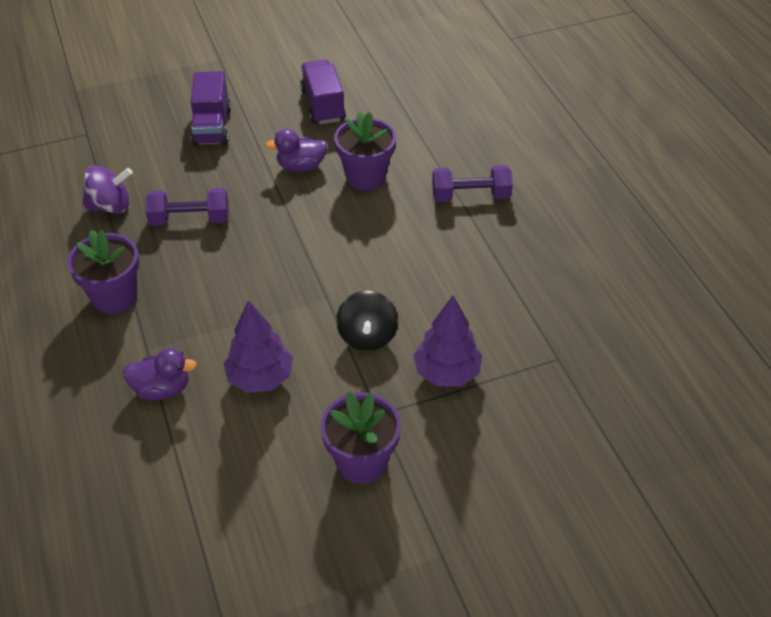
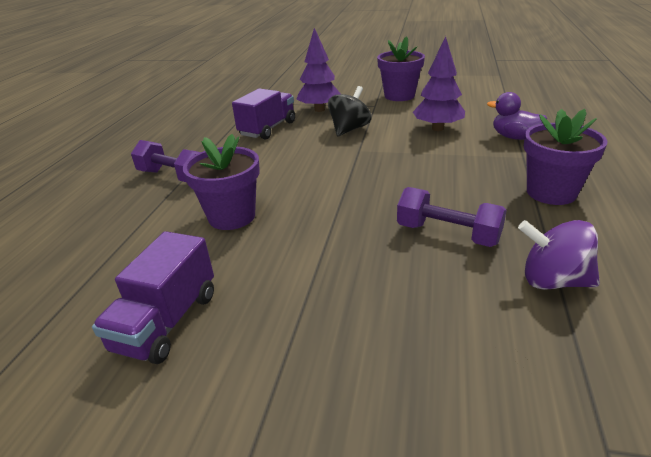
camera: 145 degrees left, 15 degrees down
(212, 127) = (350, 354): purple truck -> purple truck (268, 129)
(301, 166) = (282, 248): purple duck -> none

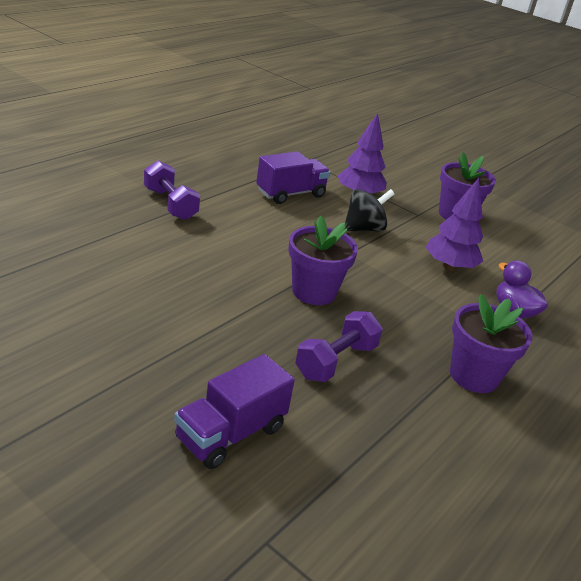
camera: 20 degrees right, 0 degrees up
(167, 322) = (71, 316): purple truck -> purple truck (230, 434)
(232, 216) = (183, 261): purple flower pot -> purple flower pot (314, 292)
(447, 234) = (336, 361): purple dumbbell -> purple dumbbell turned 75 degrees clockwise
(553, 281) = (373, 437): purple spinning top -> none

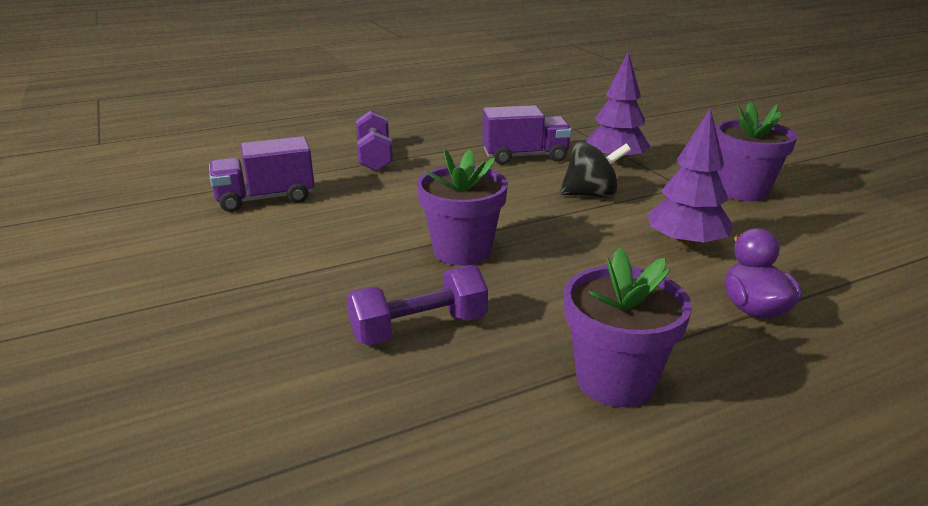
camera: 30 degrees right, 5 degrees down
(230, 434) = (204, 384): purple truck -> purple truck (266, 199)

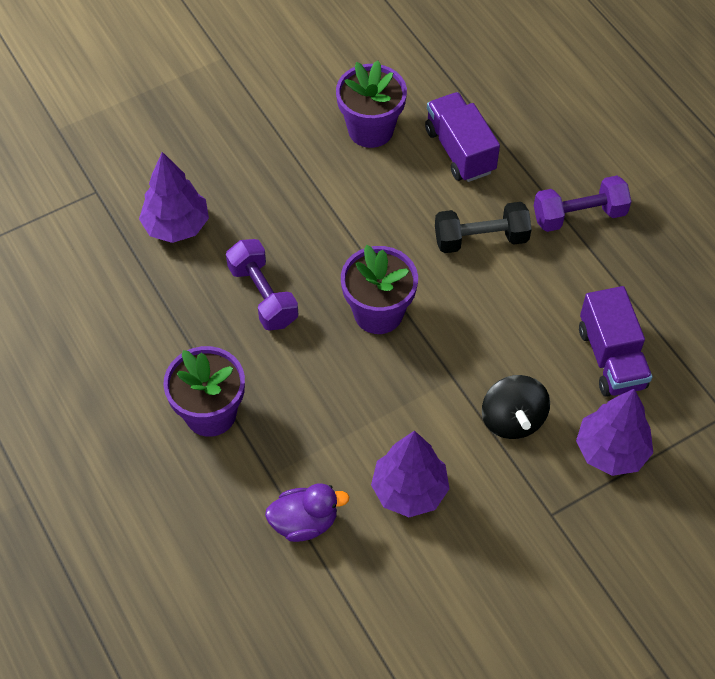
camera: 85 degrees right, 30 degrees up
(257, 411) = (176, 226): none -> purple tree
(383, 196) = (481, 239): none -> black dumbbell
(742, 191) = (549, 574): purple flower pot -> purple flower pot (370, 129)

